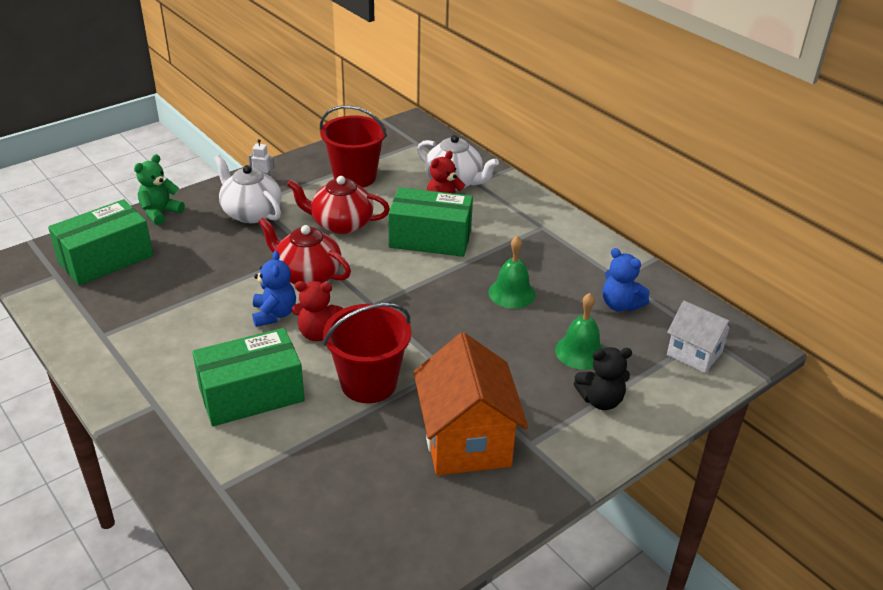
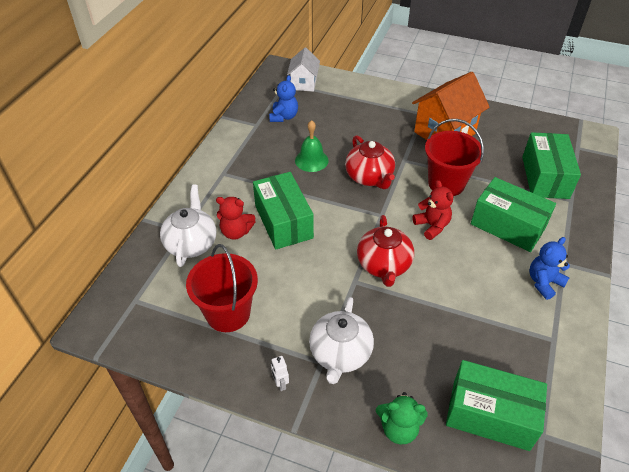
camera: 120 degrees left, 10 degrees up
(274, 314) = (438, 258): blue teddy bear -> blue teddy bear (544, 282)
(282, 492) = (545, 177): none -> green box
(341, 224) = (306, 282): red teapot -> red teapot (369, 177)
(580, 352) = (340, 118): green bell -> none
(600, 400) = (370, 102): black teddy bear -> none

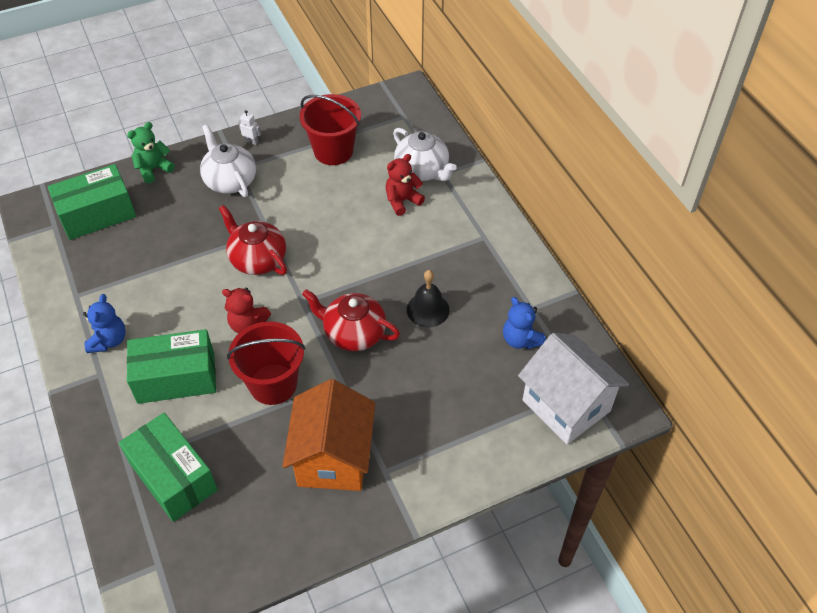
camera: 135 degrees right, 5 degrees up
(283, 221) = (377, 235): green box -> none
(304, 83) = (566, 405): white house -> white house, size x1.69
(311, 160) = (428, 309): green bell -> black bell

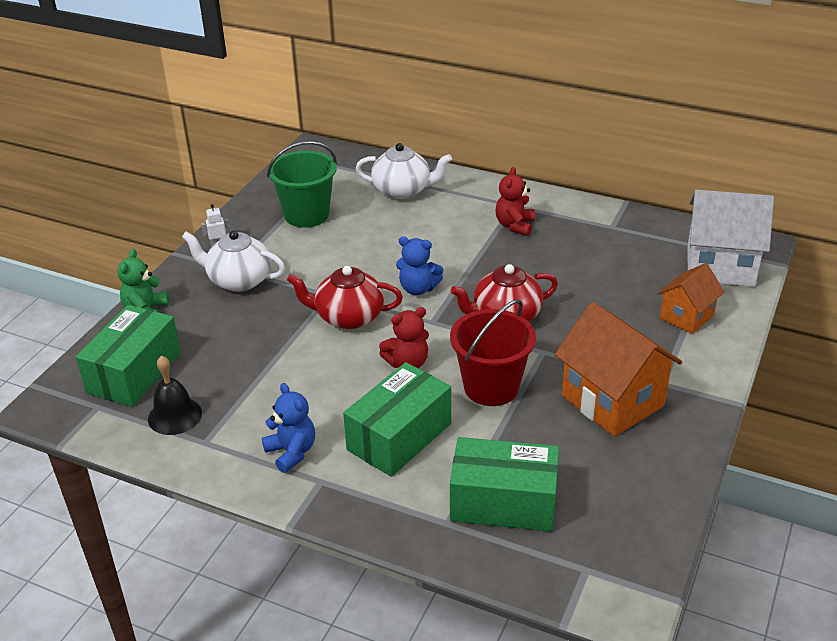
camera: 40 degrees left, 15 degrees down
(333, 151) = (306, 215): red bucket -> green bucket
(402, 201) = (416, 216): red teddy bear -> red teddy bear (515, 226)
(428, 309) = (539, 269): black bell -> black bell (175, 416)
(477, 430) = (686, 317): none -> orange house
(521, 339) = (633, 248): blue teddy bear -> blue teddy bear (418, 289)

